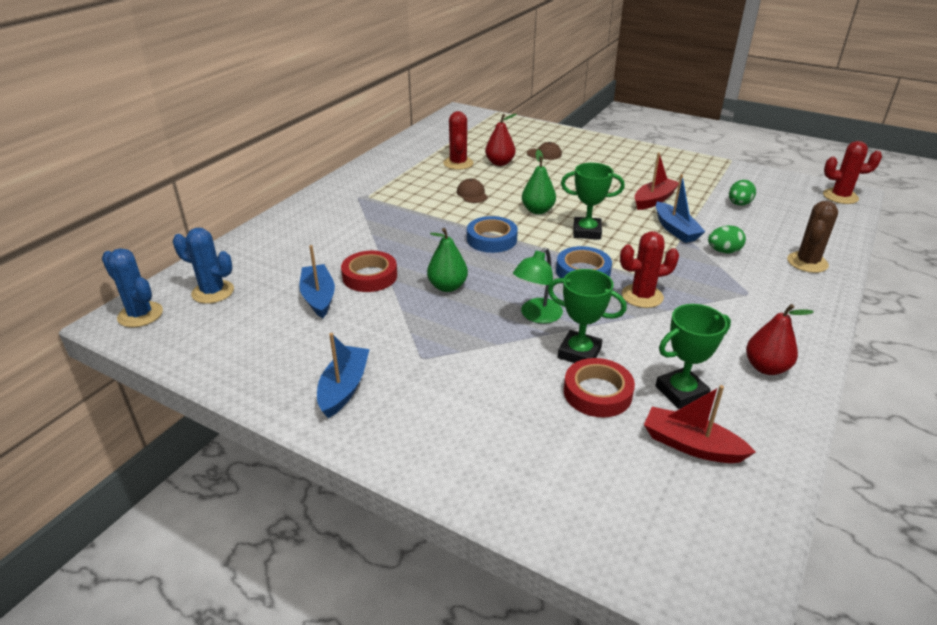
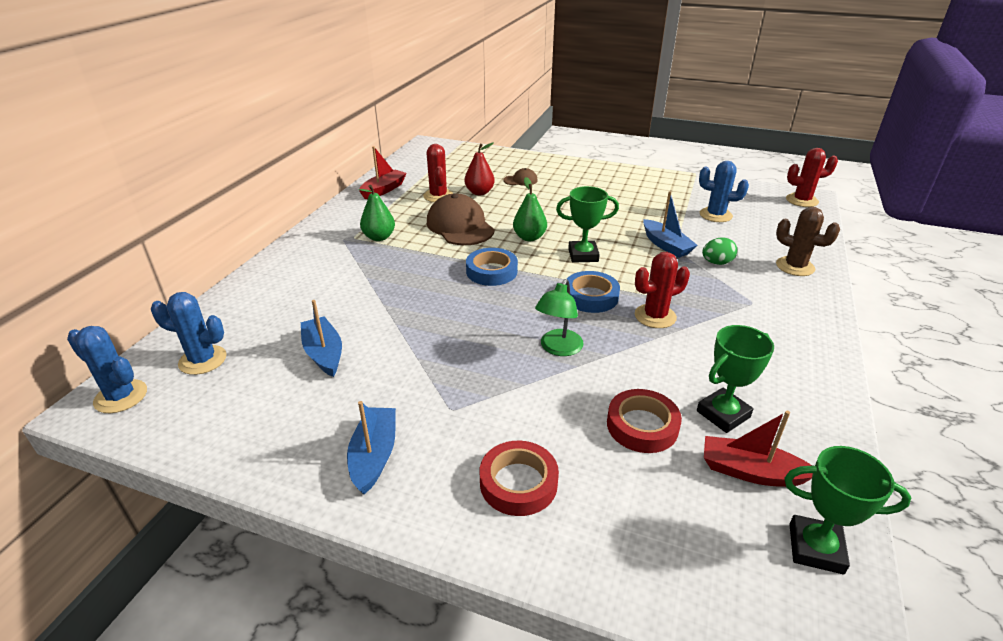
camera: 10 degrees left, 0 degrees up
(370, 276) = (374, 324): red tape -> red tape (518, 483)
(447, 286) = (459, 327): green pear -> green pear (379, 237)
(472, 194) = (460, 226): brown cap -> brown cap, size x2.08
(579, 353) = (611, 384): green trophy -> green trophy (815, 548)
(654, 200) = (637, 218): red boat -> red boat (383, 190)
(739, 204) = (715, 215): green egg -> blue cactus
(766, 367) = (794, 378): red pear -> none
(807, 262) = (795, 266): brown cactus -> brown cactus turned 75 degrees counterclockwise

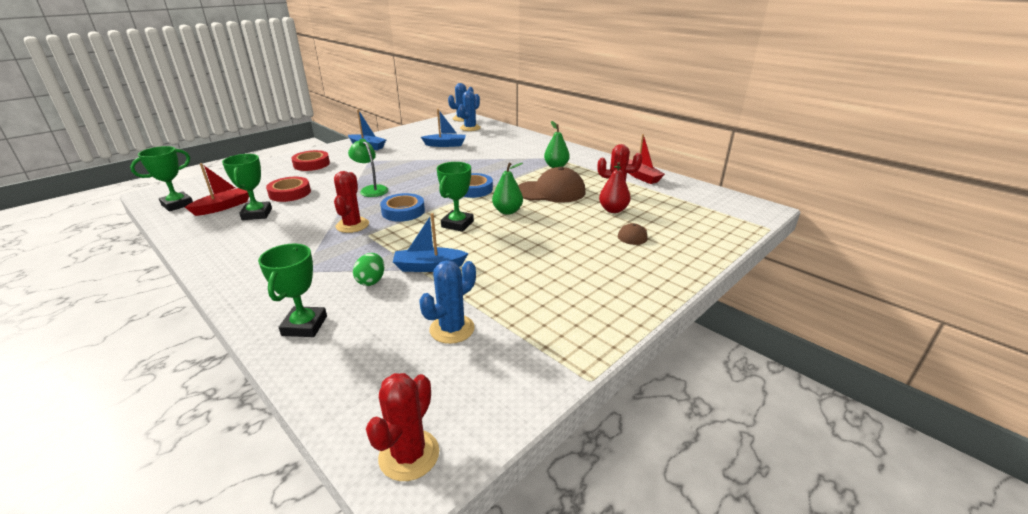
camera: 115 degrees right, 5 degrees down
(795, 266) = (304, 326): brown cactus -> green trophy

